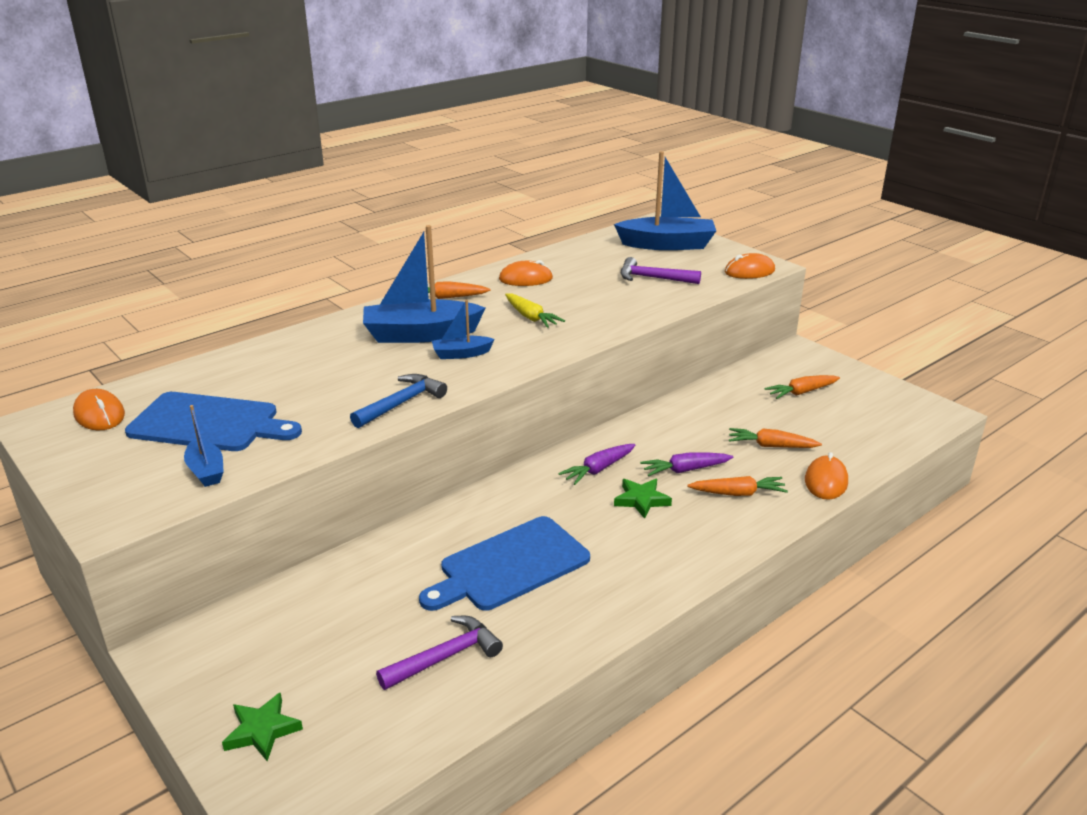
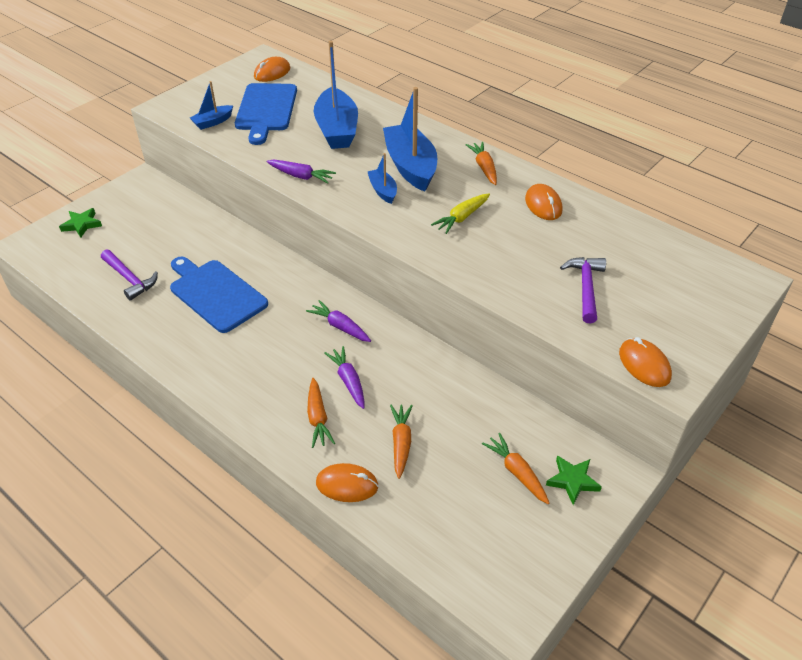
camera: 80 degrees right, 15 degrees up
(401, 403) = (301, 176): blue hammer -> purple carrot
(641, 500) = (300, 356): green star -> green star (572, 481)
(667, 245) = (687, 293): blue boat -> blue boat (337, 129)

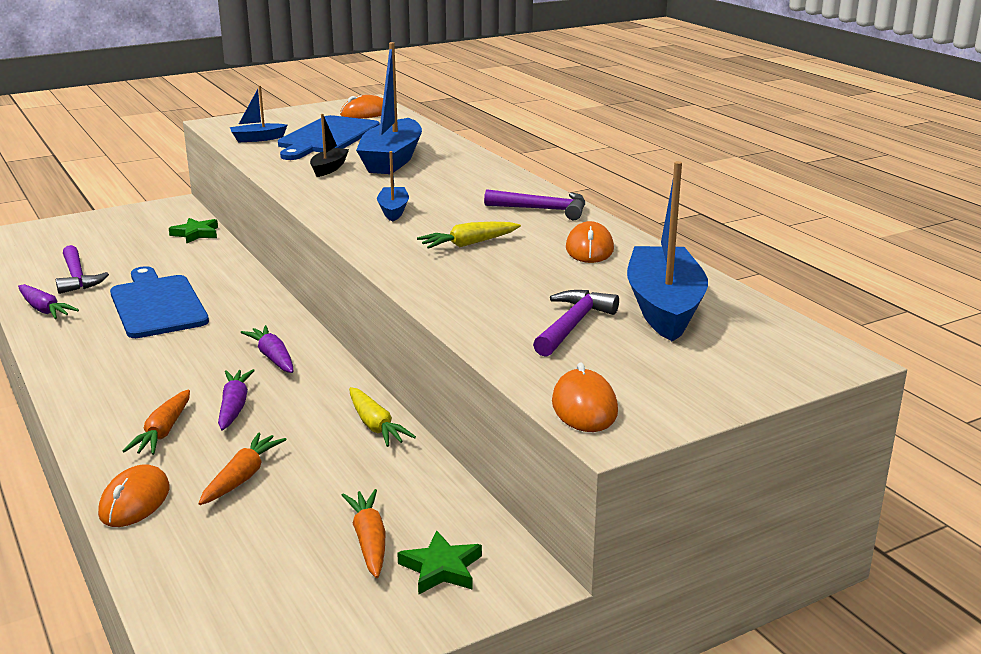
camera: 20 degrees right, 20 degrees down
(82, 225) = (74, 229): green star -> green star (196, 234)
(298, 149) = (329, 168): none -> black boat
(301, 176) = (309, 187): purple carrot -> purple carrot (44, 309)
(347, 485) = (135, 501): orange mouse -> orange mouse turned 75 degrees clockwise
(410, 166) = (449, 197): blue boat -> blue boat (664, 308)
(453, 373) = (375, 426): none -> yellow carrot
(484, 168) = (542, 210): orange carrot -> purple hammer

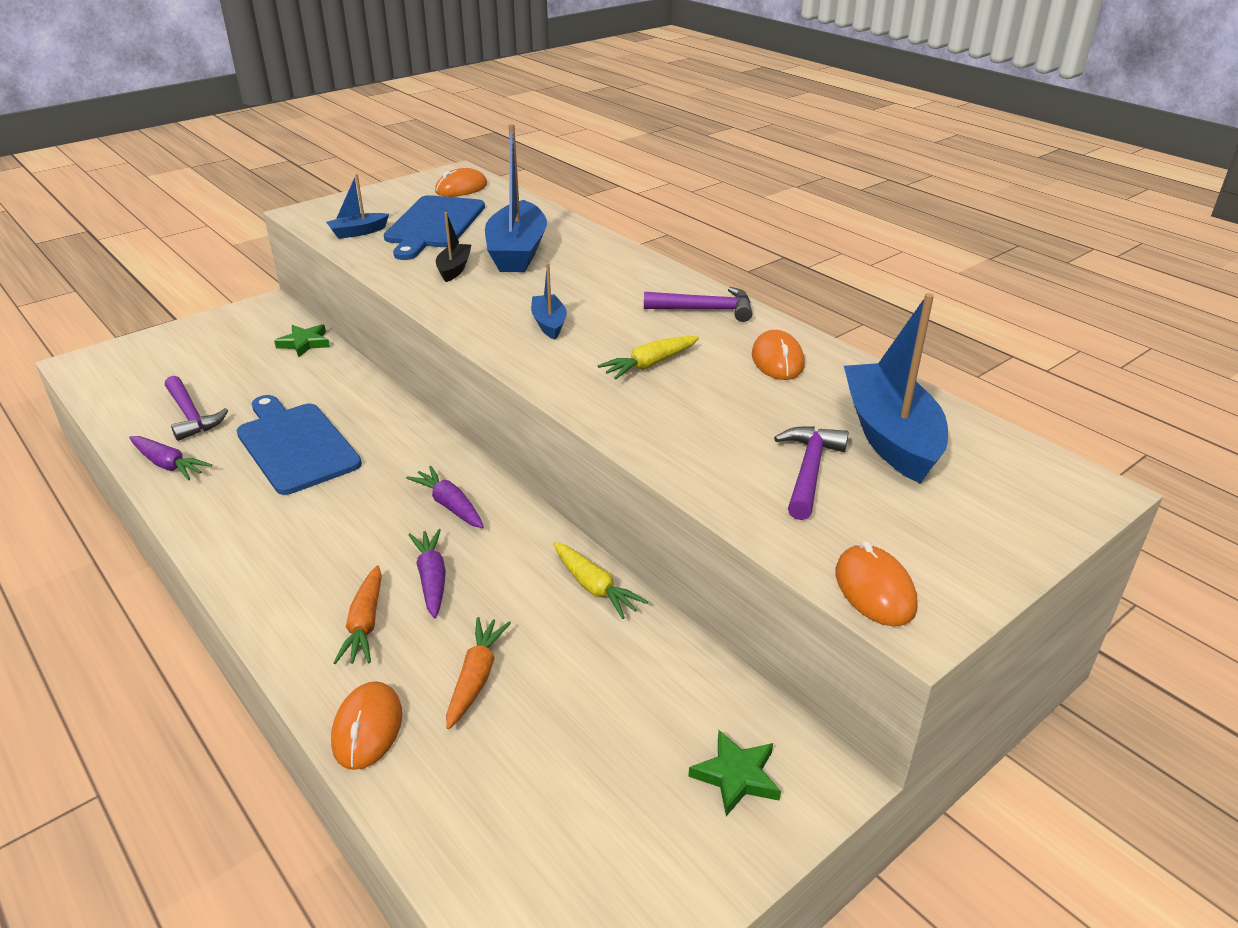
camera: 10 degrees left, 10 degrees up
(369, 541) = (646, 748): orange carrot -> none

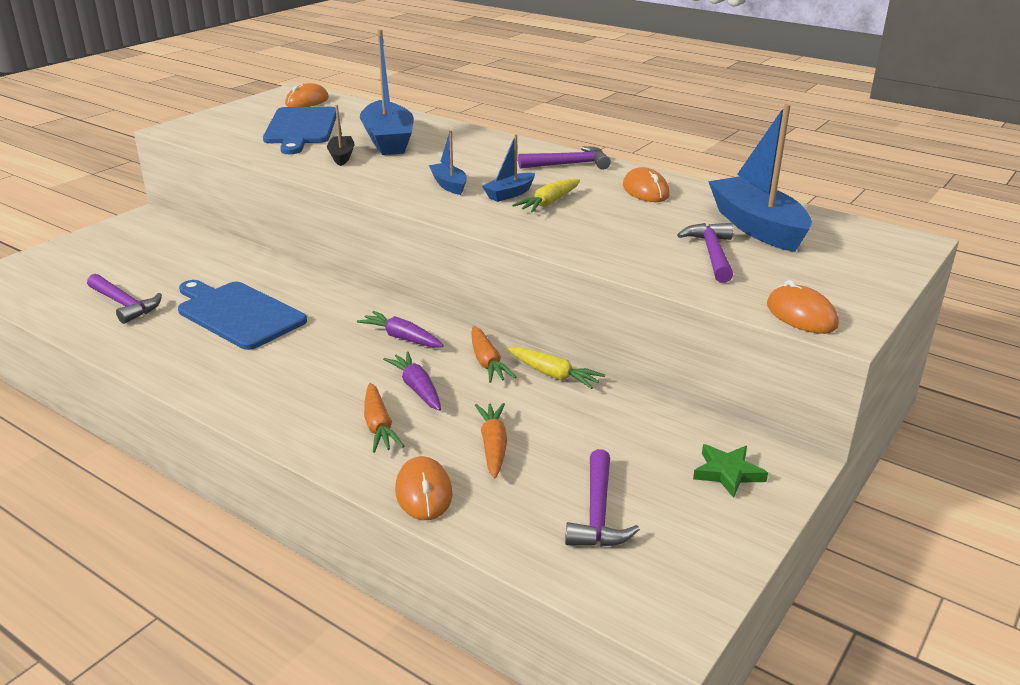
camera: 15 degrees left, 5 degrees down
(168, 465) = (126, 342): purple carrot -> none
(304, 343) = (199, 241): green star -> none
(358, 232) = (236, 138): blue boat -> blue boat (509, 194)
(527, 556) = (487, 362): none -> orange carrot
(549, 802) = (597, 513): none -> purple hammer

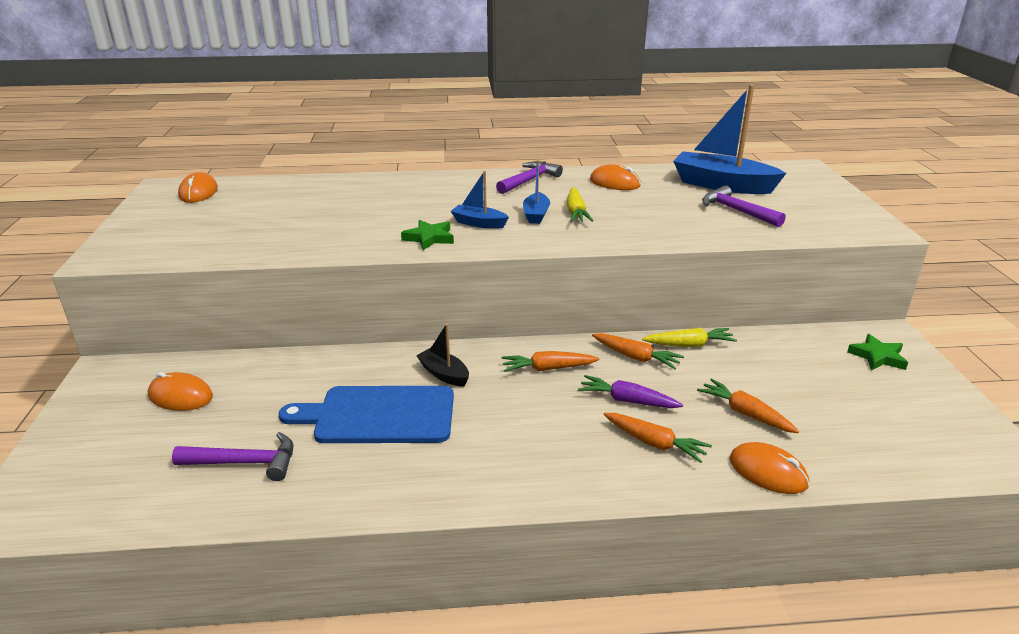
camera: 40 degrees left, 0 degrees up
(301, 128) = (245, 217): blue cutting board -> none
(341, 156) = (339, 230): black boat -> black boat (444, 374)
(388, 140) = (352, 204): blue boat -> none
(389, 183) = (429, 238): none -> green star
(402, 338) = (548, 369): purple carrot -> orange carrot
(597, 513) = (871, 421): purple hammer -> none
(801, 315) = (852, 230): orange mouse -> orange mouse (180, 396)

